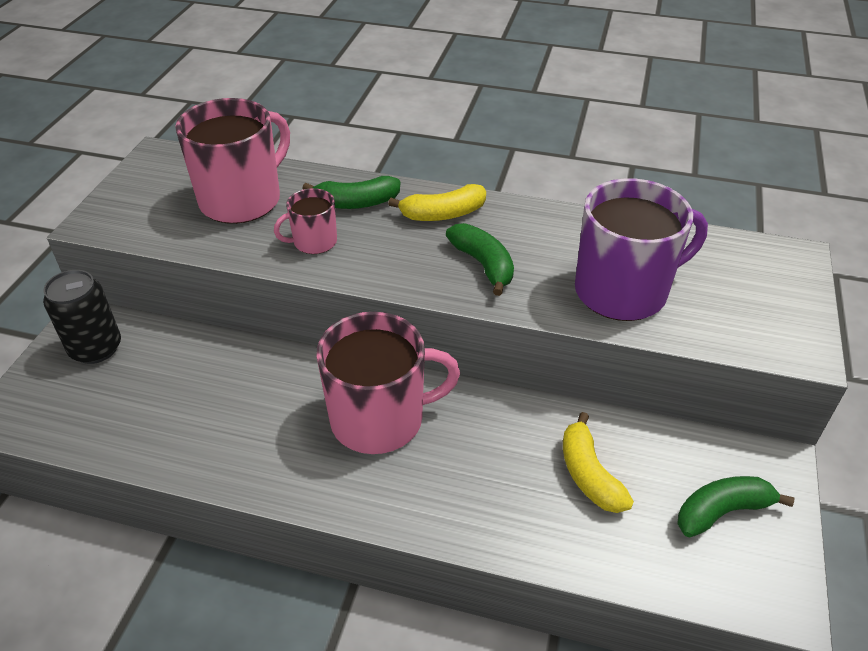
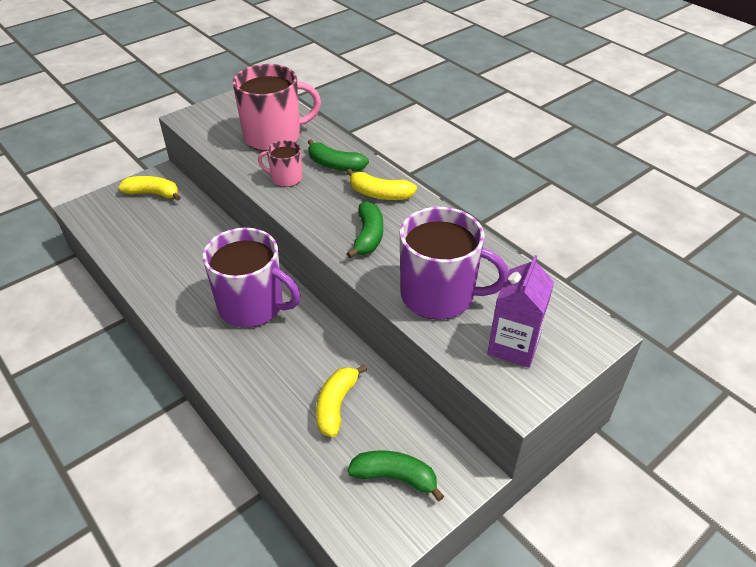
camera: 35 degrees right, 0 degrees up
(96, 348) = (153, 194): black can -> yellow banana
(379, 419) = (252, 306): pink mug -> purple mug
(743, 305) = (513, 346): none -> purple carton

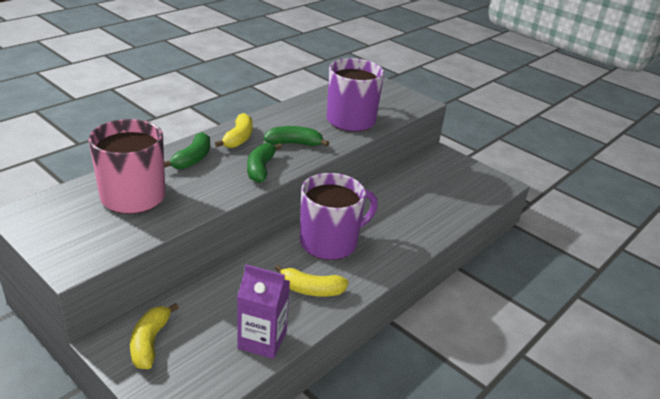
camera: 100 degrees left, 10 degrees down
(252, 306) = (330, 242): purple mug -> purple mug turned 45 degrees clockwise
(286, 178) = (212, 184): pink mug -> none
(336, 405) = (414, 197): yellow banana -> yellow banana (310, 289)
(395, 477) = (456, 176): green banana -> green banana (260, 169)
(513, 346) = (386, 101): purple carton -> purple carton (262, 340)

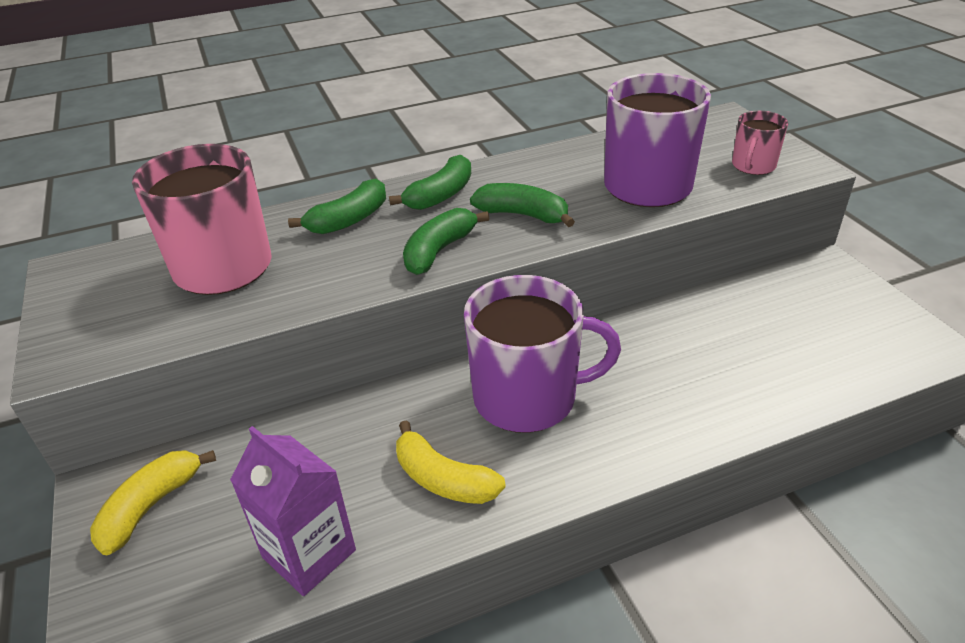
camera: 30 degrees right, 5 degrees up
(238, 138) = (440, 195): yellow banana -> green banana
(397, 104) = (753, 166): none -> pink mug

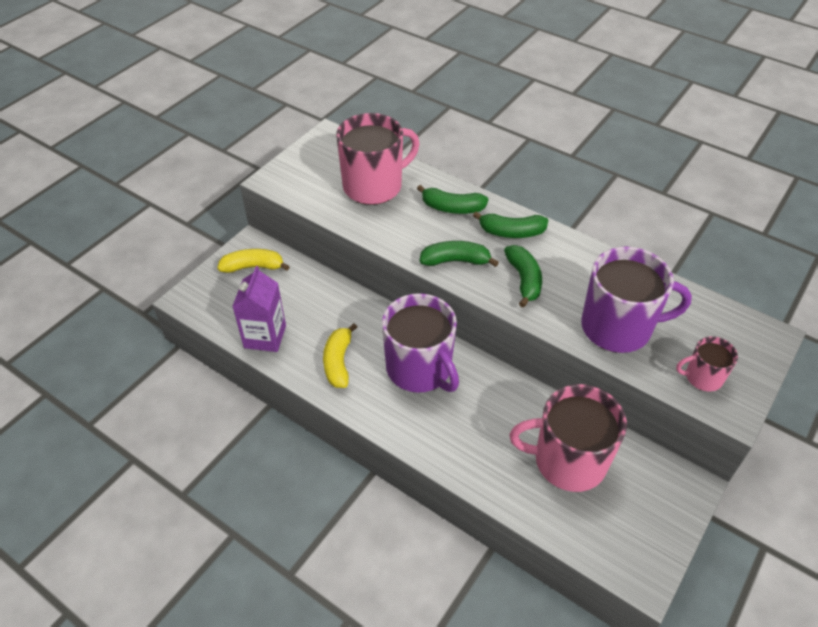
camera: 55 degrees right, 10 degrees up
(753, 333) = (568, 460): none -> pink mug

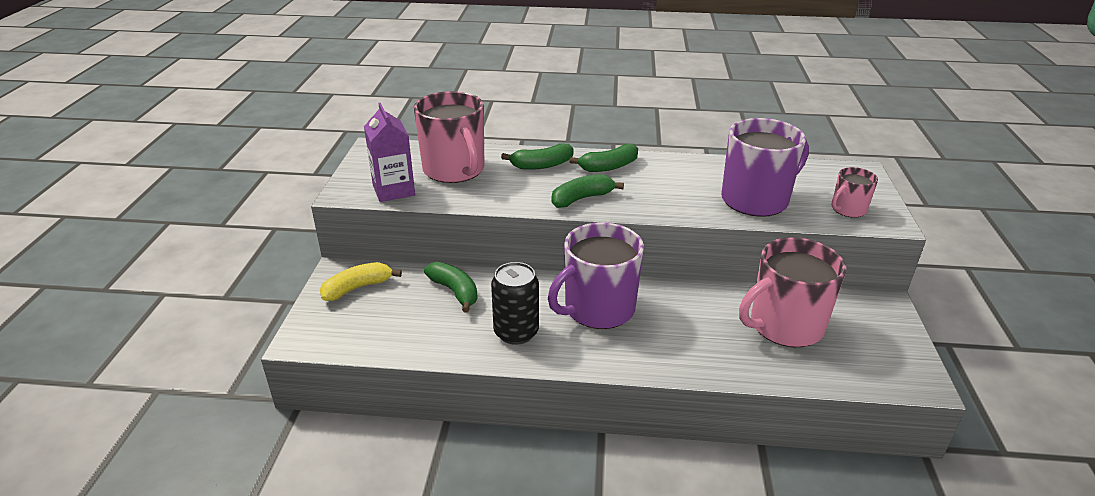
camera: 30 degrees left, 15 degrees down
(265, 336) = (420, 340): purple carton -> purple carton (393, 190)
(338, 362) = (516, 332): yellow banana -> black can
(374, 186) = (454, 170): pink mug -> pink mug turned 120 degrees clockwise
(420, 369) = (598, 309): purple mug -> purple mug turned 120 degrees clockwise
(524, 280) = (652, 193): green banana -> green banana (455, 291)

